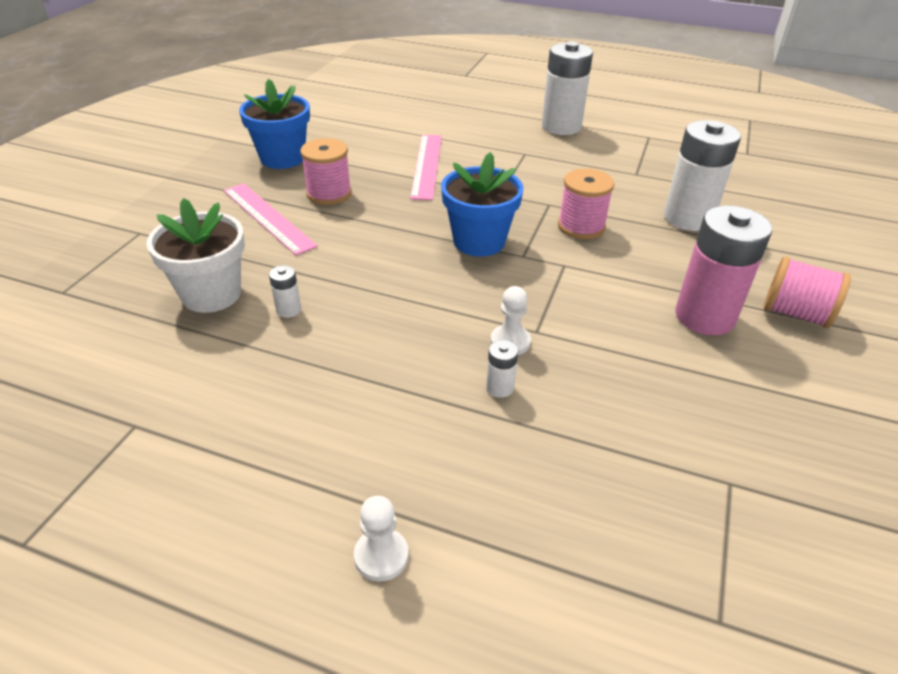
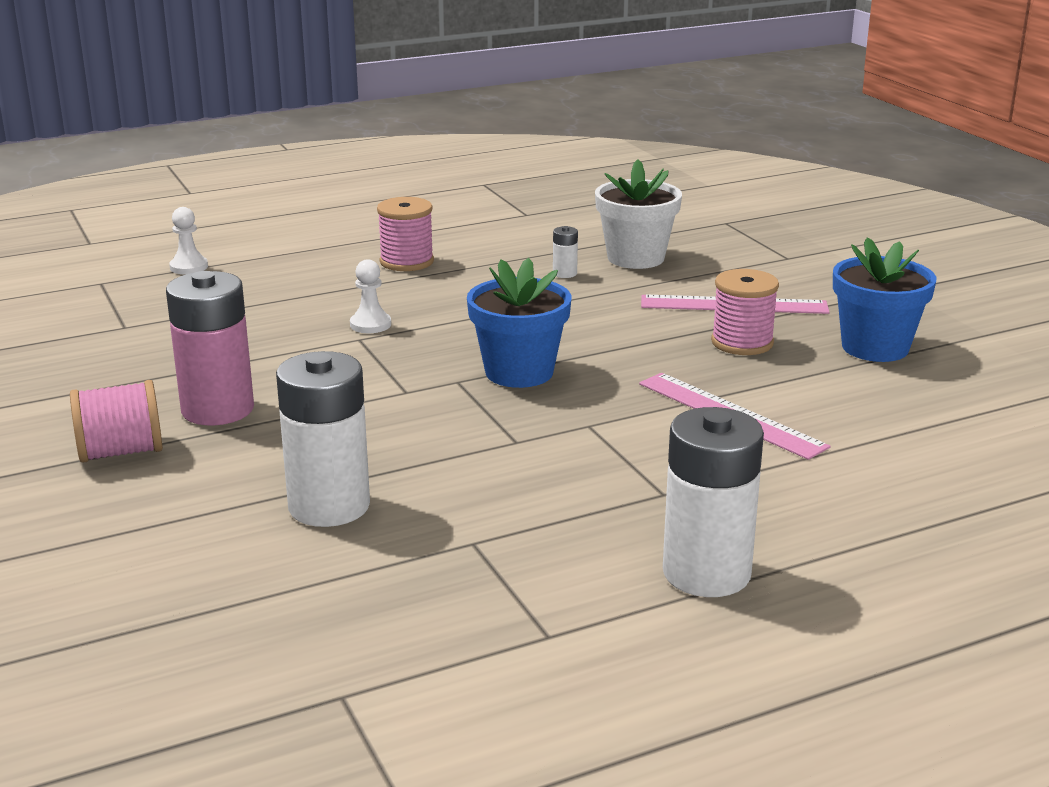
camera: 135 degrees right, 15 degrees down
(381, 556) = (310, 236): white pawn -> white pawn (189, 267)
(499, 387) = (340, 302): white battery -> none
(581, 226) = (442, 433): pink spool -> pink spool (406, 261)

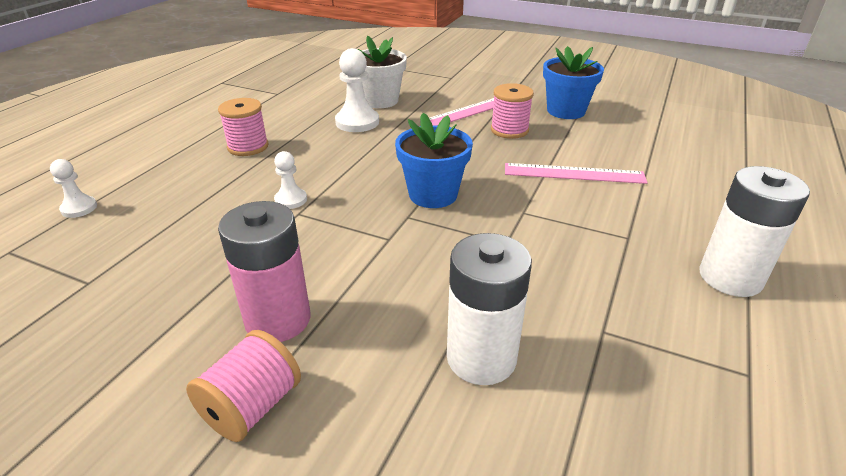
camera: 40 degrees left, 10 degrees up
(564, 273) = (357, 122): white battery -> white pawn

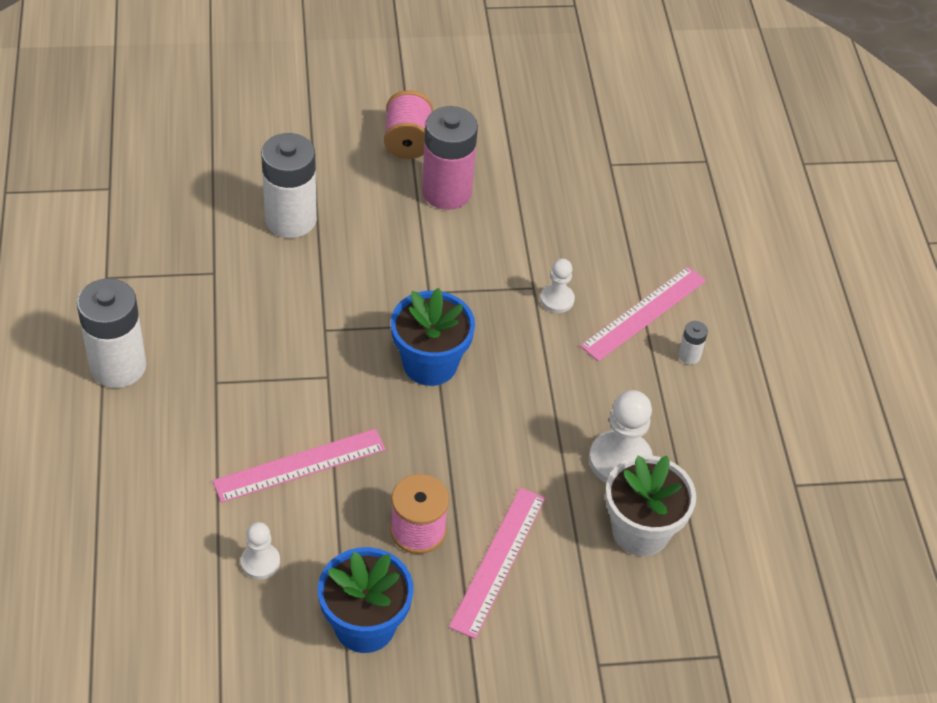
camera: 145 degrees right, 15 degrees up
(79, 208) = (723, 214): white pawn -> white pawn (260, 562)
(241, 173) = (644, 313): none -> pink ruler
(248, 147) = (689, 355): pink spool -> white battery

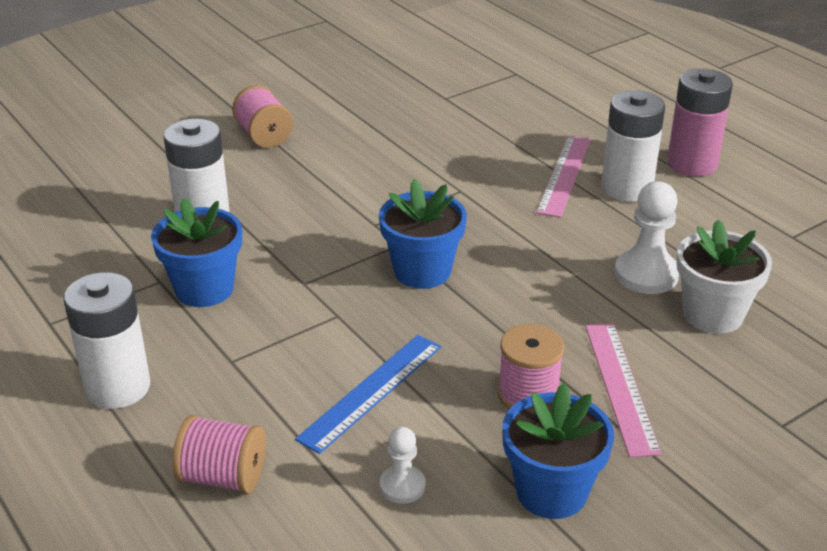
camera: 25 degrees left, 15 degrees down
(140, 487) = (223, 477): none -> pink spool
(242, 298) = (204, 289): none -> blue flower pot
(300, 465) = (371, 391): pink ruler -> blue ruler
(446, 192) = (328, 156): pink battery -> pink battery (692, 164)
(557, 299) = (487, 191): white pawn -> none
(689, 355) = (627, 188): white battery -> white battery, size x2.39

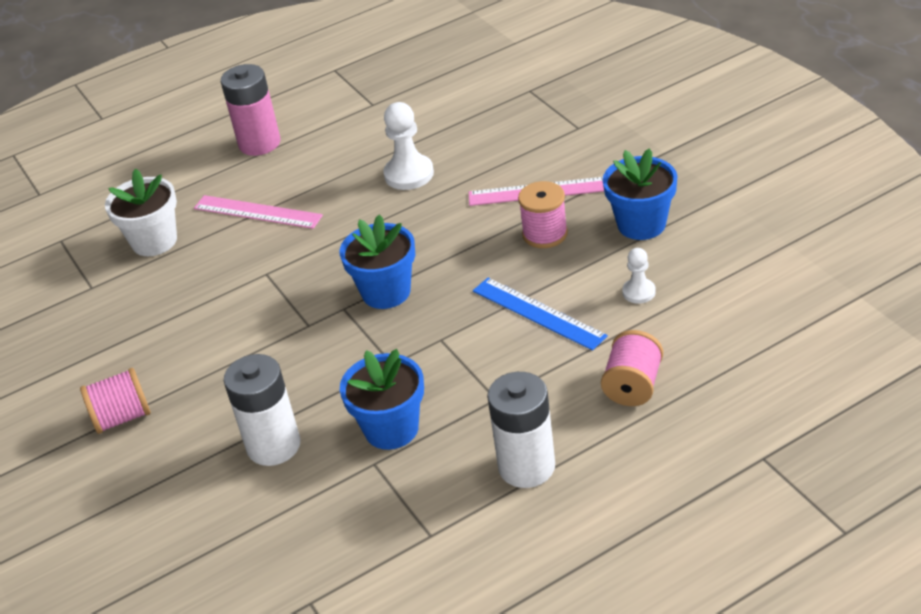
camera: 80 degrees left, 5 degrees up
(627, 188) = (287, 179): white battery -> none
(713, 314) = (461, 146): white flower pot -> white flower pot (154, 241)

